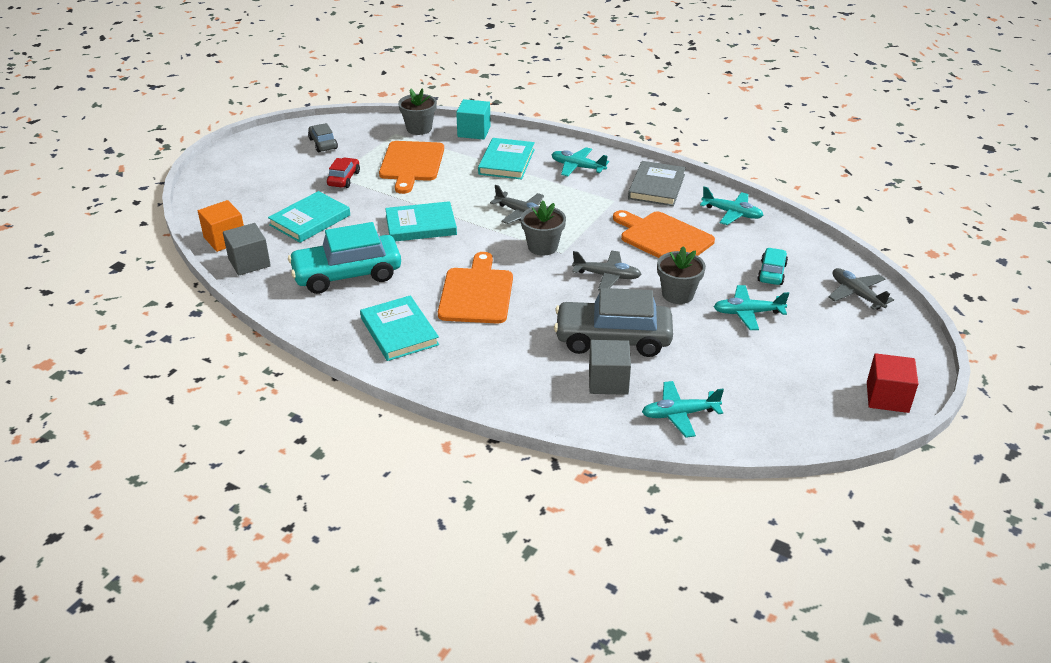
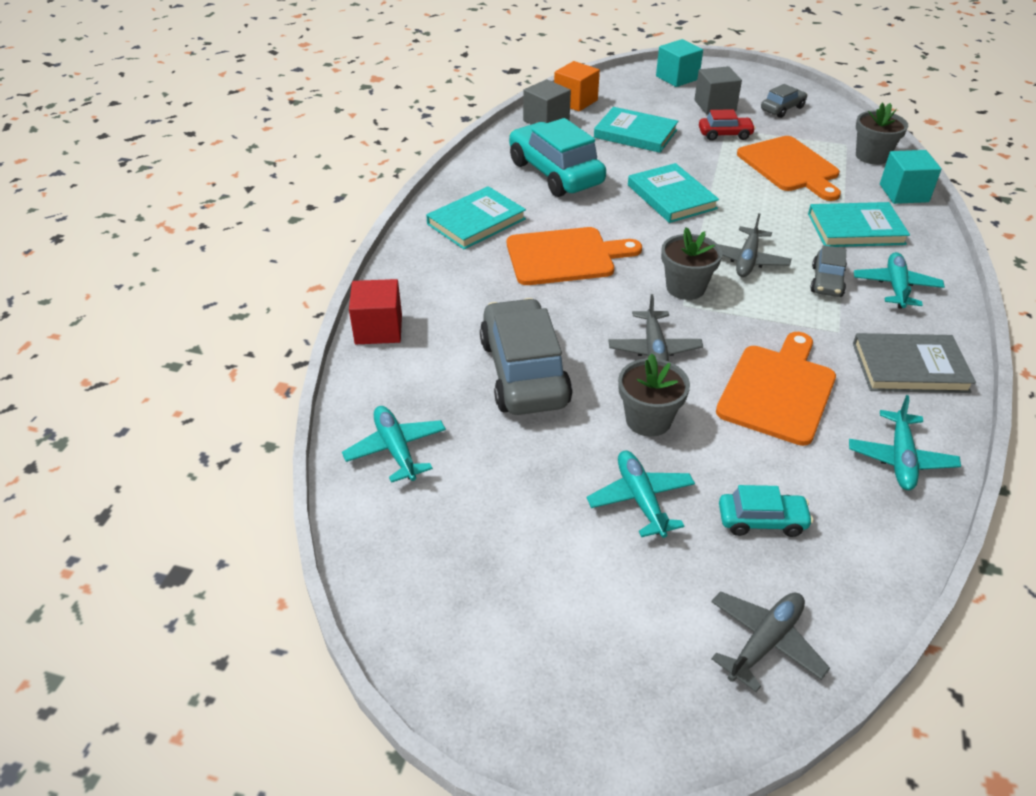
camera: 75 degrees right, 5 degrees up
(227, 177) = (677, 78): none -> turquoise cube
(411, 164) = (790, 167): orange cutting board -> orange cutting board turned 105 degrees counterclockwise
(560, 189) = (827, 281): none -> grey car
(608, 381) = (441, 380): grey cube -> grey cube (715, 105)
(887, 397) = (494, 693): red cube -> red cube (378, 329)

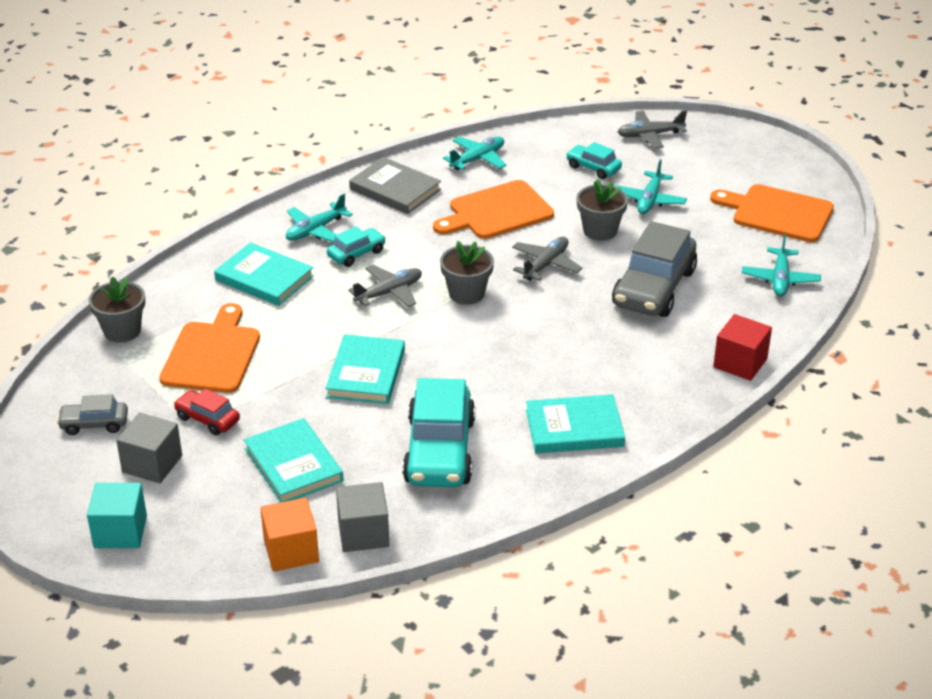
camera: 145 degrees left, 5 degrees down
(565, 256) = (530, 359): orange cutting board -> orange cutting board (777, 213)
(827, 281) = (356, 254): grey car -> turquoise car
(904, 193) = (168, 287): turquoise cube -> none

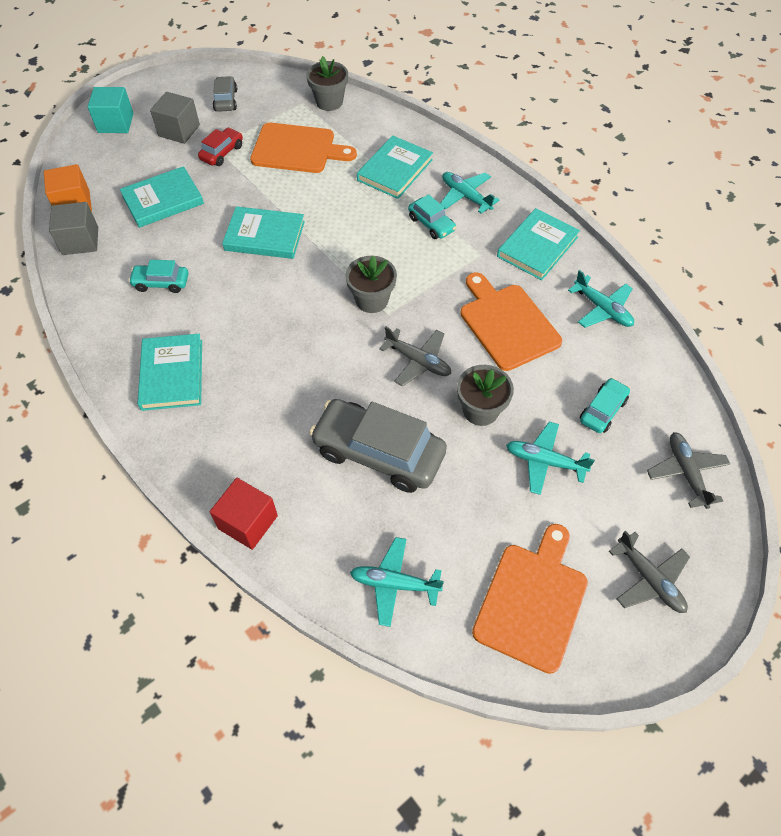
camera: 90 degrees right, 20 degrees up
(389, 292) = (374, 247): grey plane -> grey plane (649, 579)
(395, 189) = (537, 247): grey book -> turquoise book
(439, 451) = (161, 283): turquoise car -> turquoise car, size x0.50

